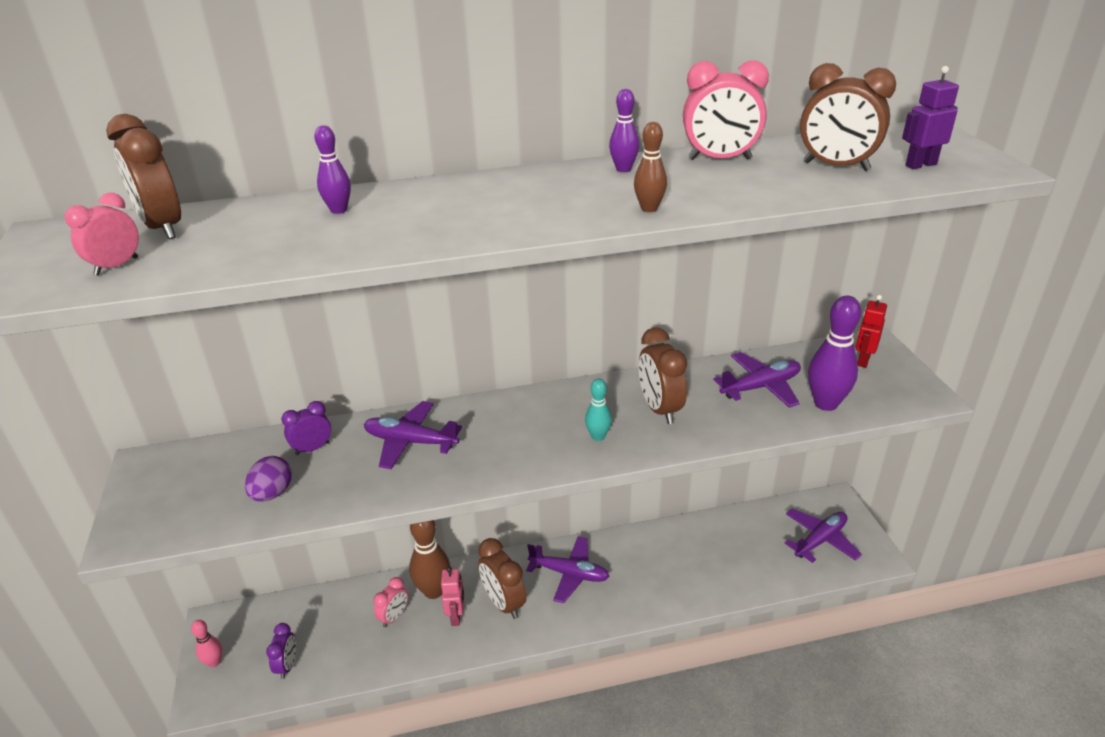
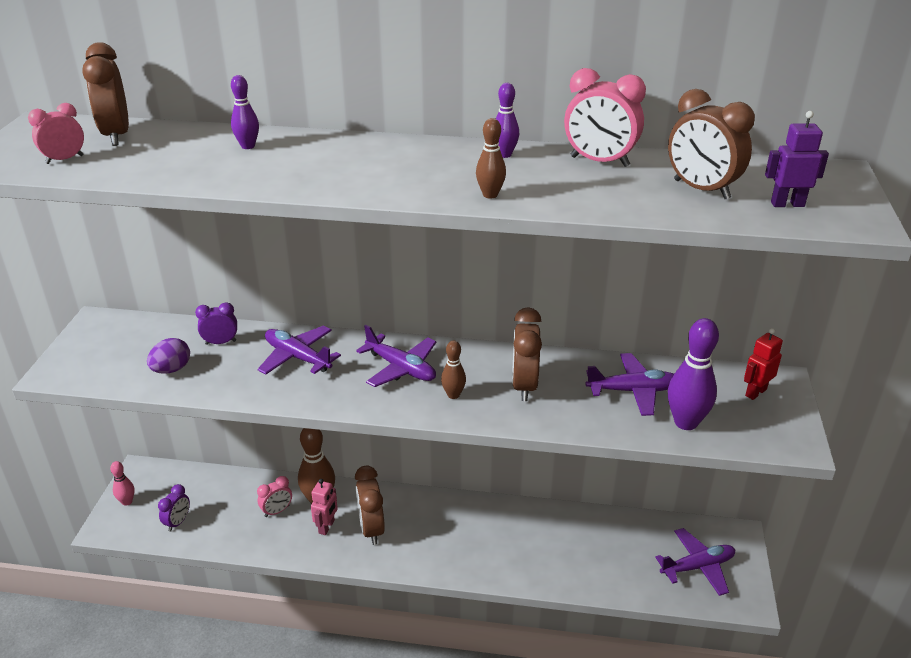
camera: 20 degrees right, 0 degrees up
(569, 574) = (441, 522): purple plane -> purple plane (401, 368)
(598, 436) = (453, 395): turquoise bowling pin -> brown bowling pin

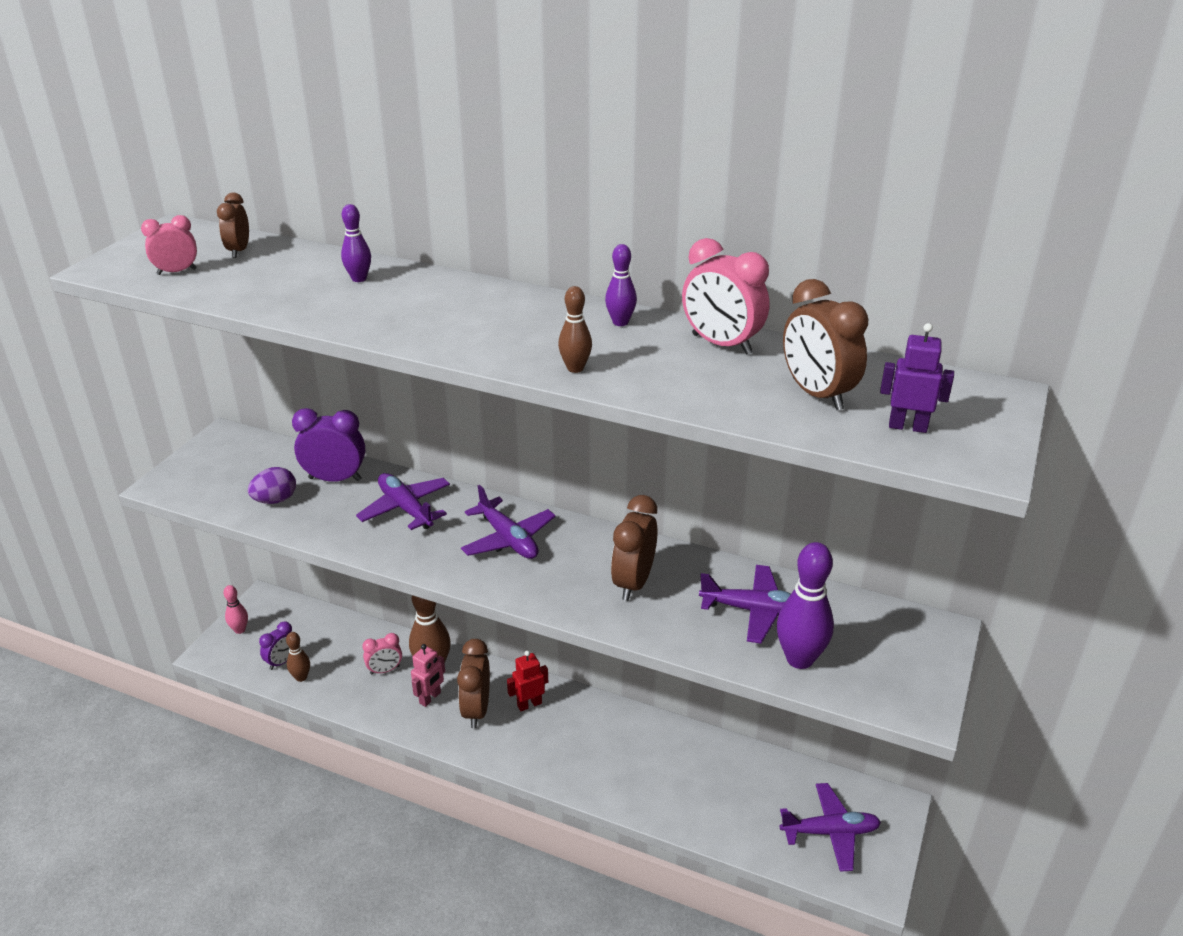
camera: 15 degrees right, 0 degrees up
(116, 135) = (239, 251): brown clock -> brown clock, size x0.61
(220, 342) = (335, 479): purple clock -> purple clock, size x1.63
(453, 395) = (551, 579): brown bowling pin -> brown bowling pin (301, 677)
(755, 392) = (901, 639): red robot -> red robot (529, 704)

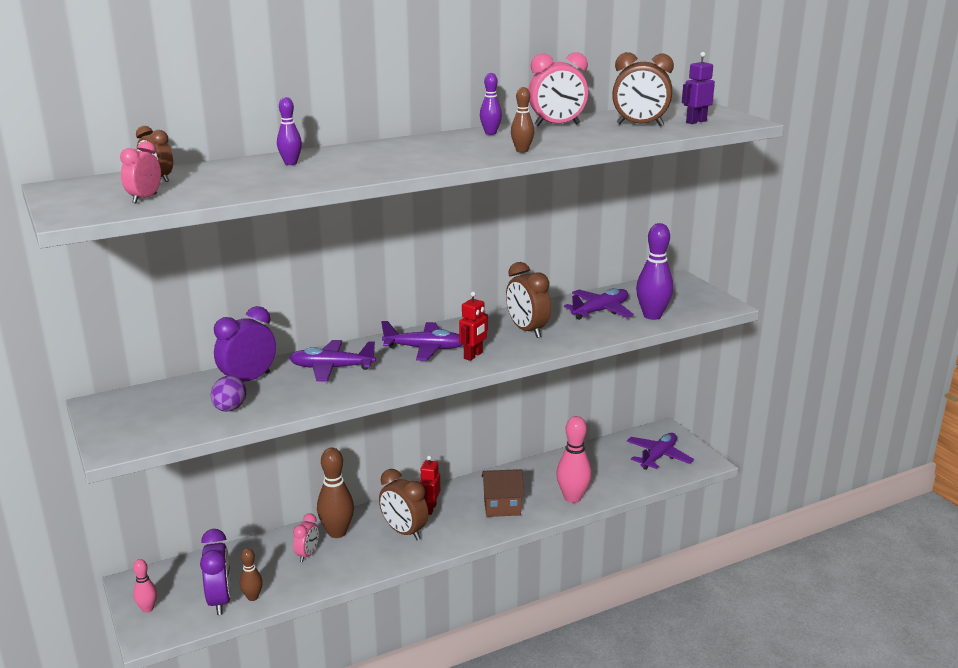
camera: 50 degrees left, 10 degrees down
(282, 662) = (220, 600): purple clock -> purple clock, size x1.63
(430, 698) = (364, 546): pink robot -> none
(529, 578) = (473, 356): none -> red robot
(587, 755) = (502, 507): none -> brown house
(663, 802) = (572, 498): none -> pink bowling pin

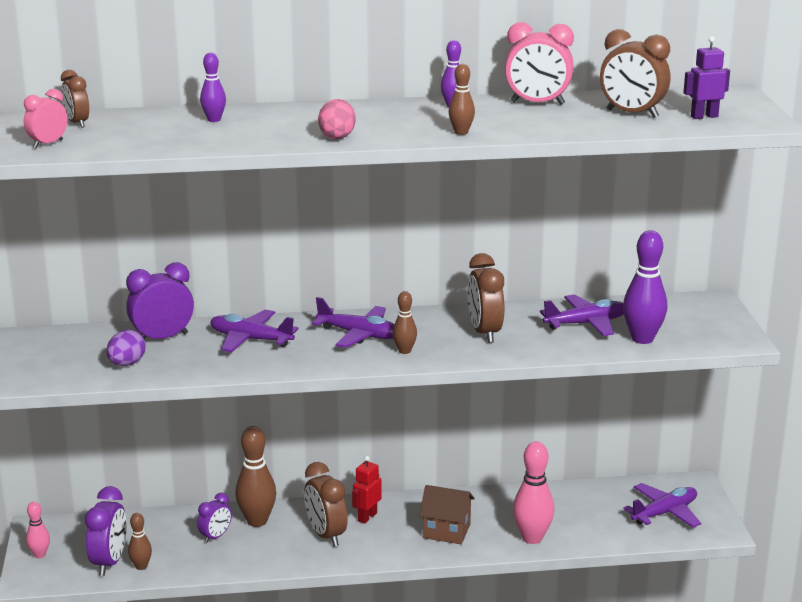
camera: 20 degrees right, 0 degrees up
(307, 554) = (215, 537): pink clock -> purple clock
(419, 164) = (337, 136): none -> pink egg
(473, 356) = (404, 351): red robot -> brown bowling pin

